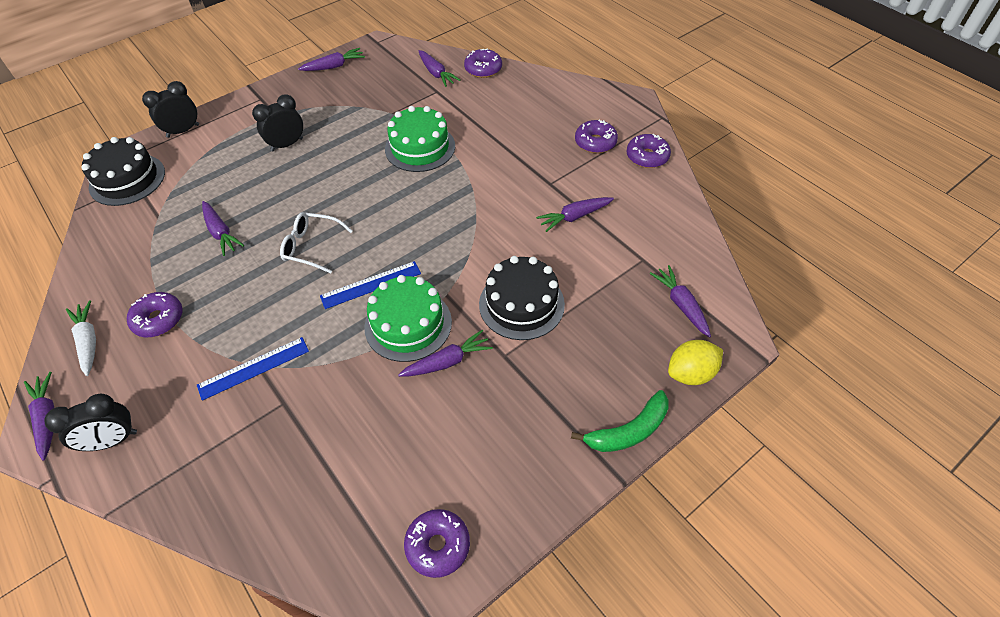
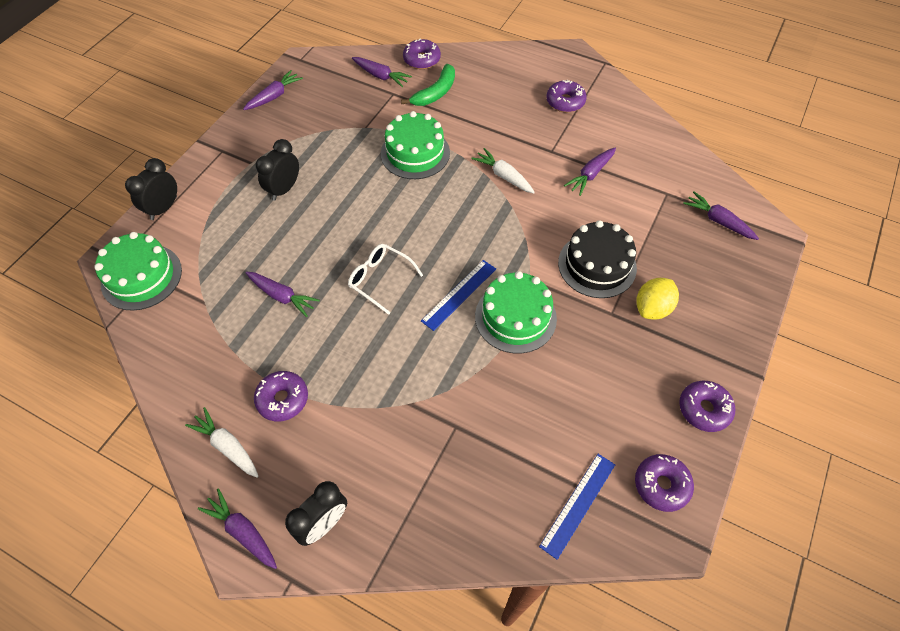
camera: 25 degrees left, 5 degrees up
(127, 179) = (141, 277): black cake -> green cake
(254, 368) = (407, 407): blue ruler -> blue ruler (578, 504)
(311, 247) = (380, 279): white glasses -> white glasses turned 45 degrees clockwise
(448, 361) = (570, 336): purple carrot -> none
(487, 192) = (503, 176): none -> white carrot
(628, 431) = (742, 336): green banana -> green banana (435, 93)
(647, 157) = (615, 102): purple donut -> purple donut (704, 409)
(690, 373) = (758, 274): yellow lemon -> yellow lemon (652, 308)

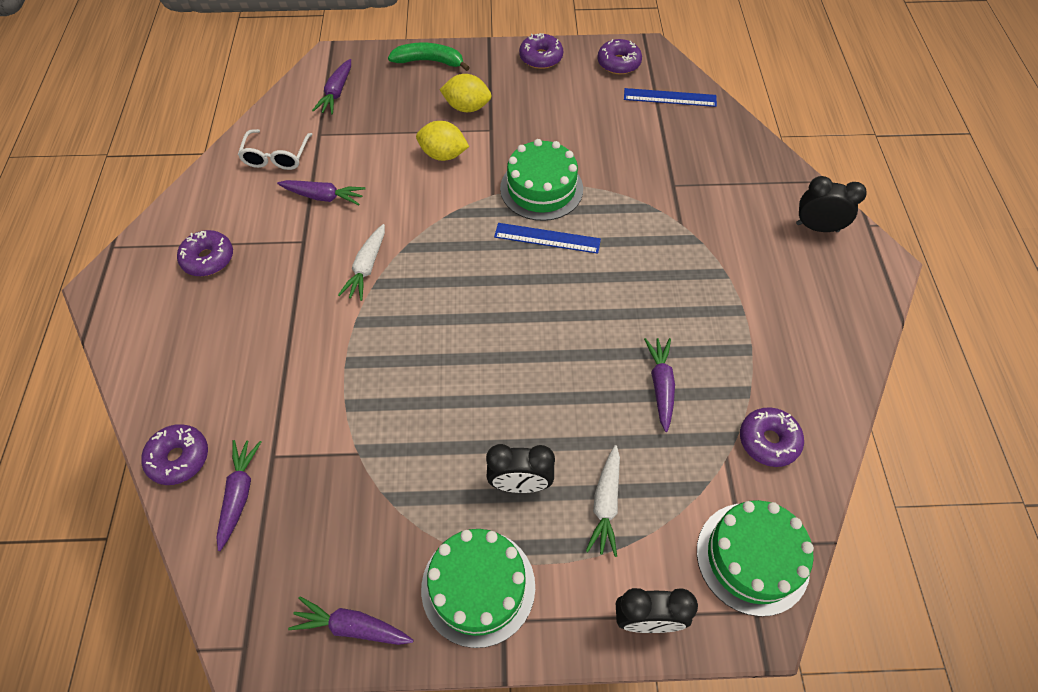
camera: 120 degrees left, 0 degrees up
(227, 446) = (830, 330): white carrot -> white carrot (605, 504)
(242, 531) = (872, 275): purple carrot -> none
(283, 399) = (756, 315): purple donut -> purple donut (768, 441)
(380, 279) = (576, 310): white glasses -> white glasses (276, 157)
(415, 153) = (376, 370): green cake -> green cake (478, 587)
(435, 93) = (248, 404): green banana -> green banana (429, 61)
(597, 265) = (443, 155): black cake -> yellow lemon

